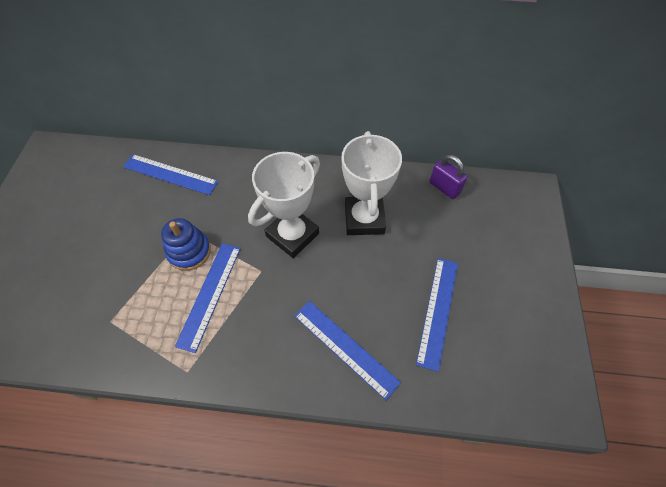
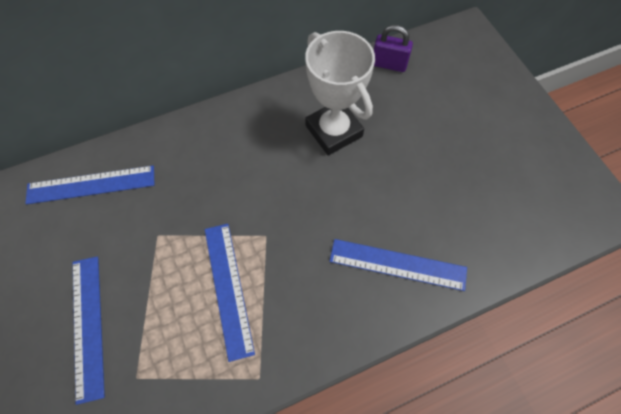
camera: 30 degrees left, 5 degrees up
(189, 251) = (174, 256): blue stacking toy -> none
(292, 235) = (273, 182): white trophy -> none
(437, 311) = (456, 184): blue ruler -> blue ruler (87, 326)

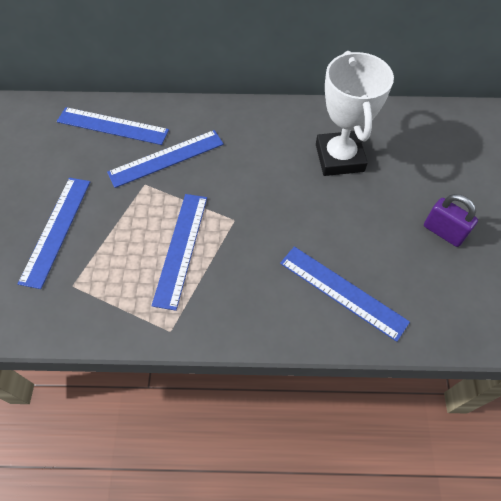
camera: 25 degrees right, 5 degrees down
(166, 198) = (166, 158): none -> blue ruler
(389, 64) = (421, 120): purple padlock -> purple padlock (443, 232)

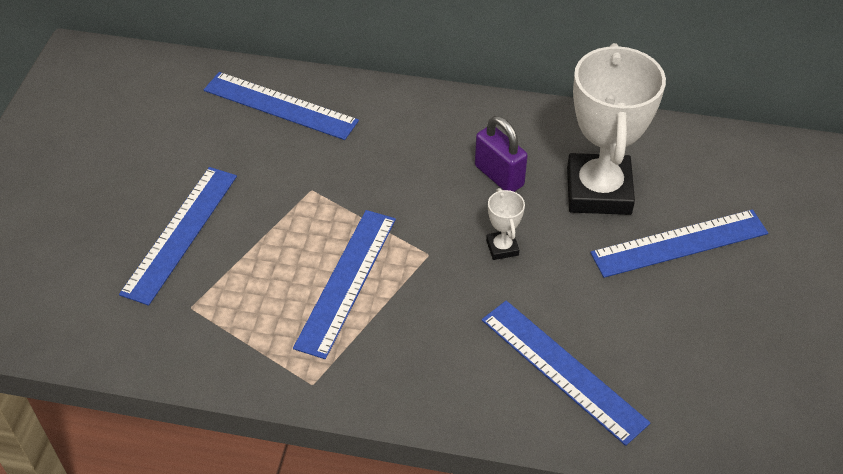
camera: 10 degrees right, 10 degrees down
(166, 158) = (348, 158): blue ruler -> blue ruler (679, 243)
(283, 208) = (502, 247): none -> white trophy
(443, 232) = (729, 312): purple padlock -> purple padlock (499, 176)

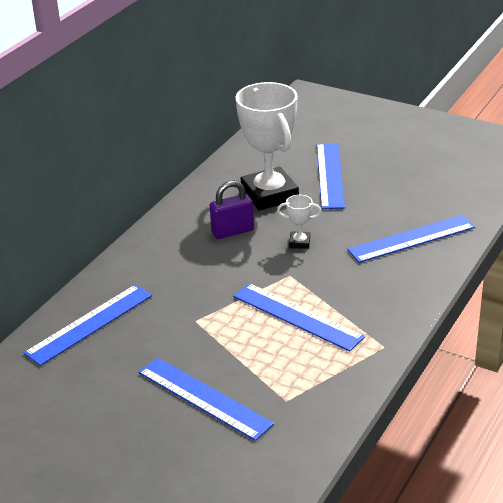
camera: 70 degrees left, 15 degrees down
(598, 191) = (269, 194): white trophy -> white trophy turned 45 degrees clockwise

